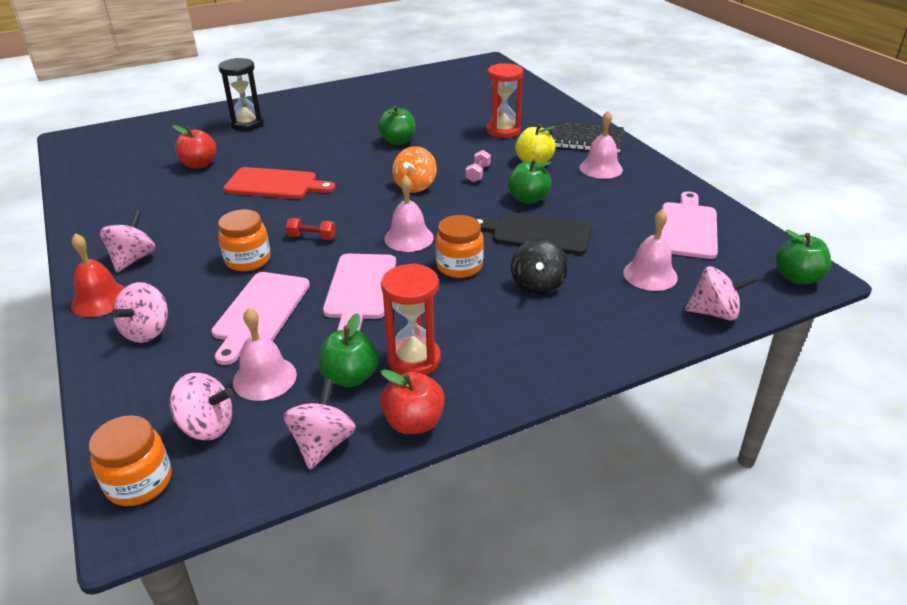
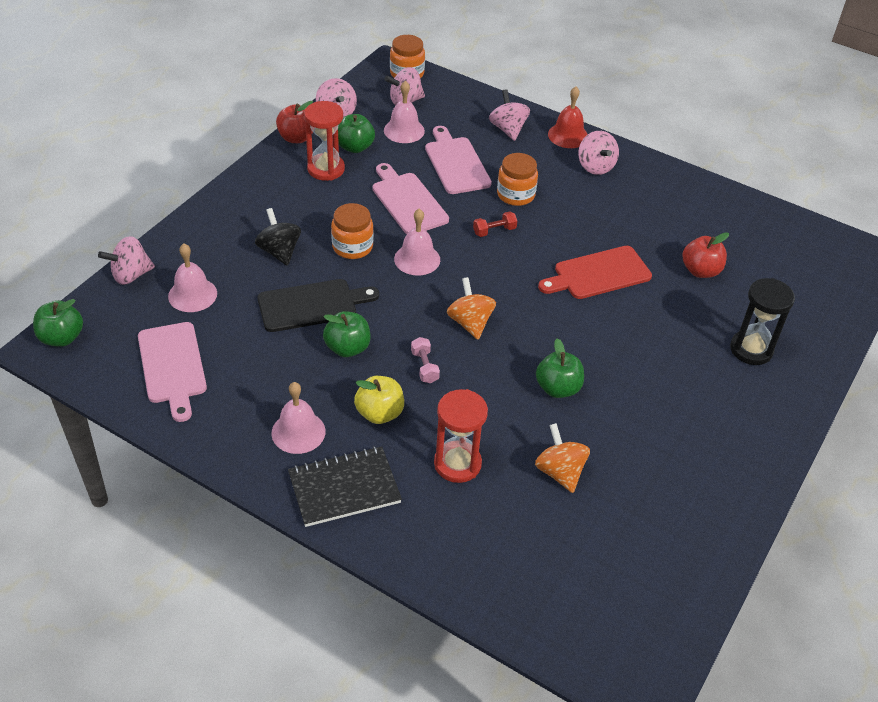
camera: 145 degrees right, 10 degrees up
(444, 114) = (560, 472): none -> orange spinning top

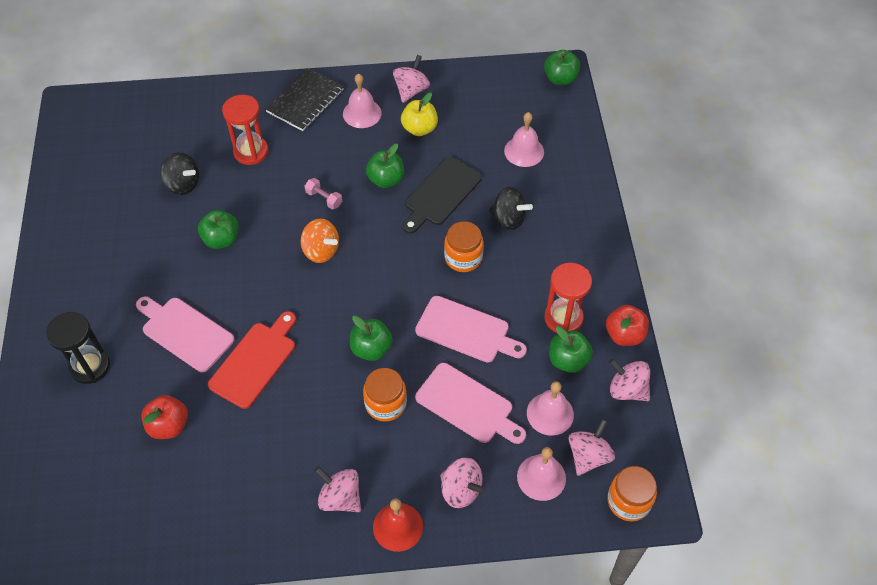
camera: 145 degrees right, 10 degrees up
(131, 275) = (578, 138): pink spinning top -> pink spinning top (411, 90)
(172, 366) = (477, 103): pink cutting board -> pink cutting board (185, 332)
(379, 413) = (325, 152): yellow apple -> yellow apple (419, 129)
(417, 259) = (406, 279): pink bell -> pink bell (541, 477)
(494, 231) = (371, 349): red dumbbell -> green apple
(560, 472) = (183, 184): orange spinning top -> black spinning top

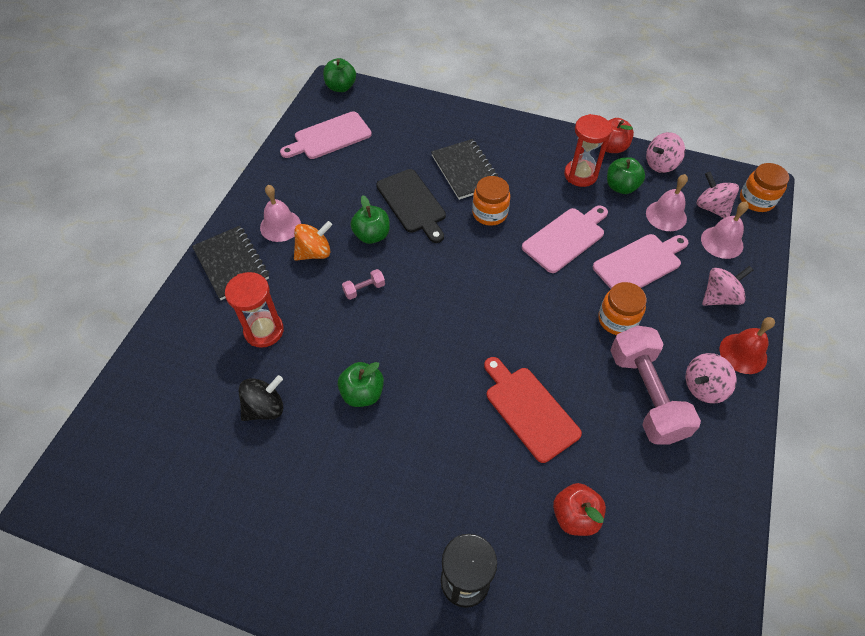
camera: 65 degrees left, 0 degrees up
(185, 332) = (464, 465): pink cutting board -> pink cutting board (329, 137)
(310, 449) = (645, 395): none -> pink dumbbell
(321, 251) = (425, 312): orange spinning top -> orange spinning top (314, 252)
(371, 349) = (555, 310): green apple -> none
(411, 90) = (280, 182): pink spinning top -> none
(419, 129) = (329, 192): yellow apple -> none
(508, 219) = (465, 170): black spinning top -> black notebook
(524, 151) = (401, 136): pink bell -> none

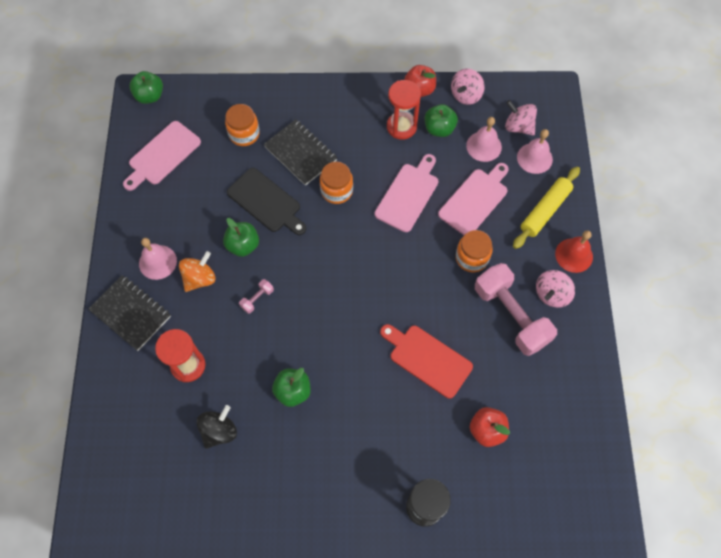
camera: 20 degrees left, 10 degrees up
(719, 297) = (544, 211): pink spinning top -> yellow rolling pin
(756, 200) = (552, 108): orange jar -> orange jar (244, 134)

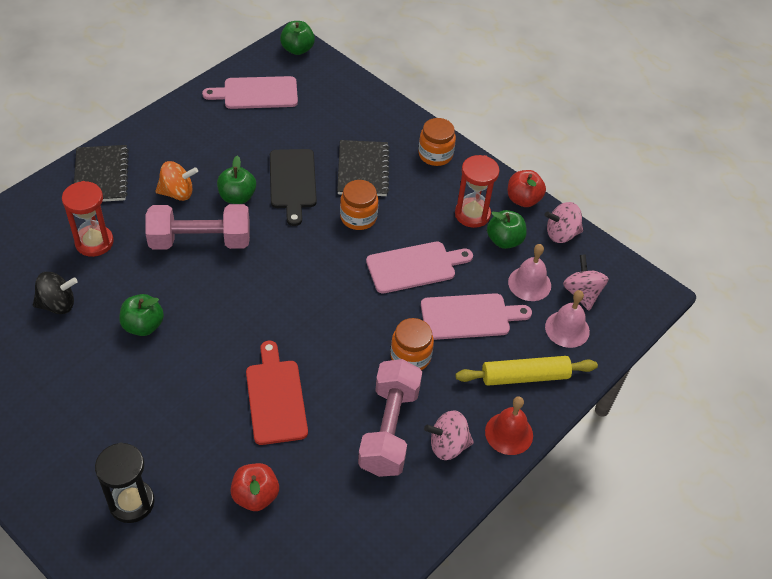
camera: 40 degrees right, 15 degrees down
(157, 262) = (162, 158): pink bell -> none
(244, 134) = (335, 124): orange jar -> orange jar (435, 155)
(257, 299) = (200, 241): pink dumbbell -> pink dumbbell, size x2.47

